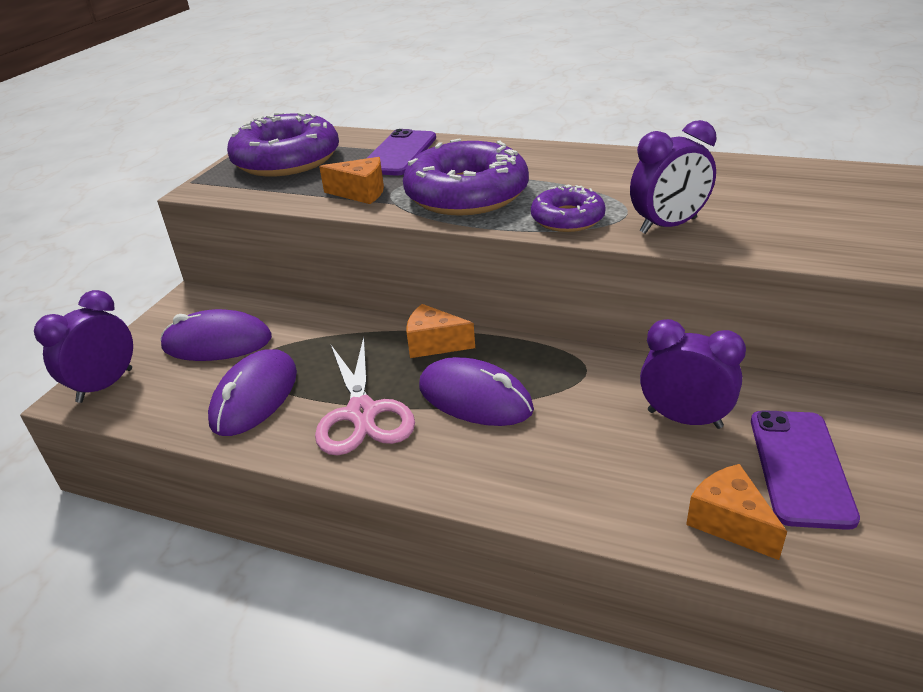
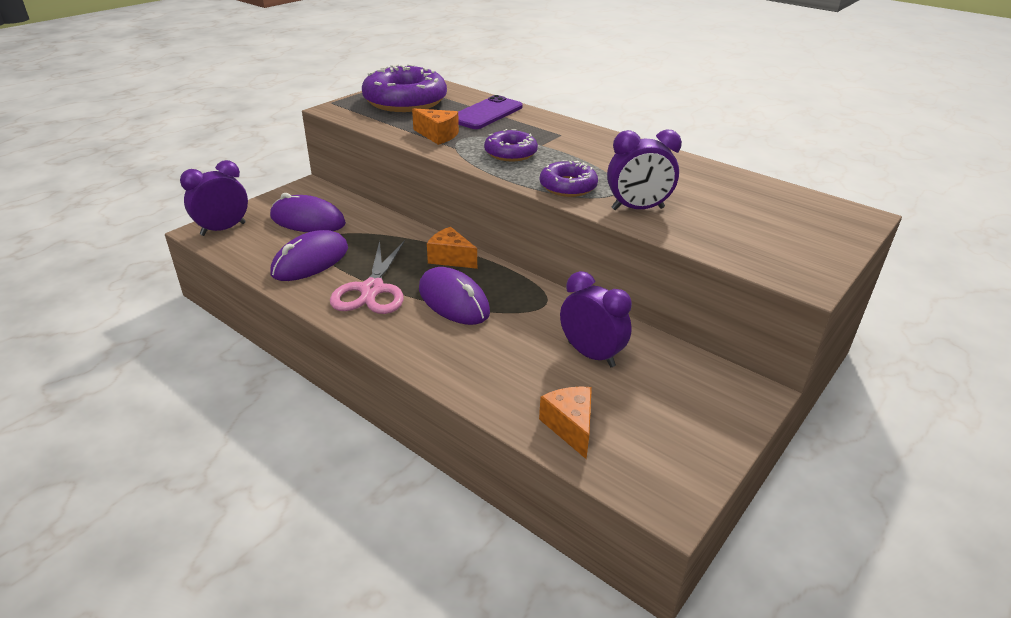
camera: 15 degrees right, 0 degrees up
(466, 194) = (510, 153): purple donut -> purple donut, size x0.55
(800, 467) = (650, 408): purple phone -> none

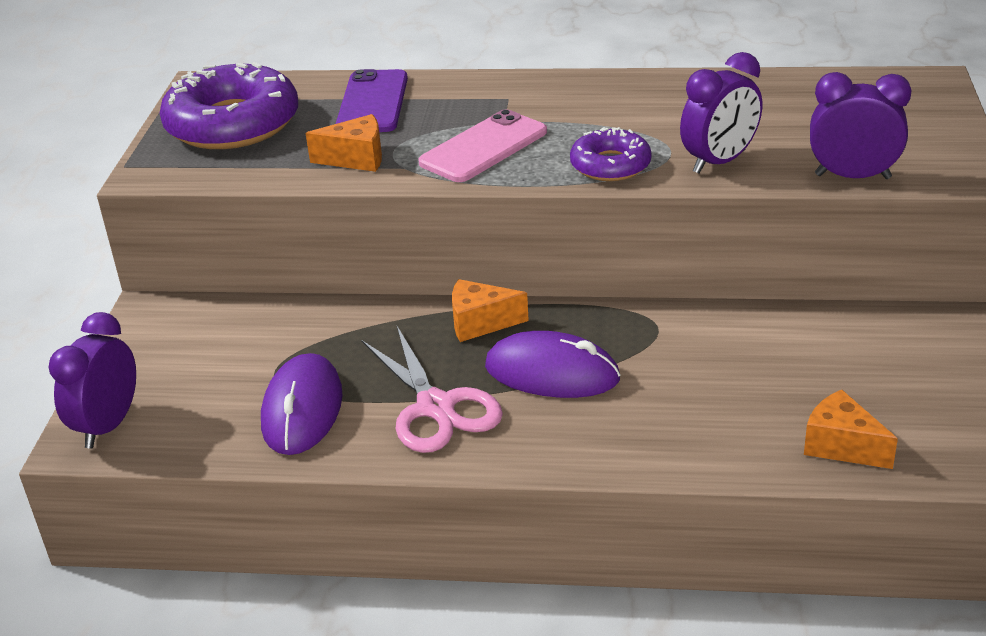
camera: 30 degrees left, 0 degrees up
(308, 220) = (218, 358): purple mouse -> none
(510, 153) = (483, 147): purple donut -> pink phone
(591, 354) = (773, 360): purple clock -> purple clock (852, 176)

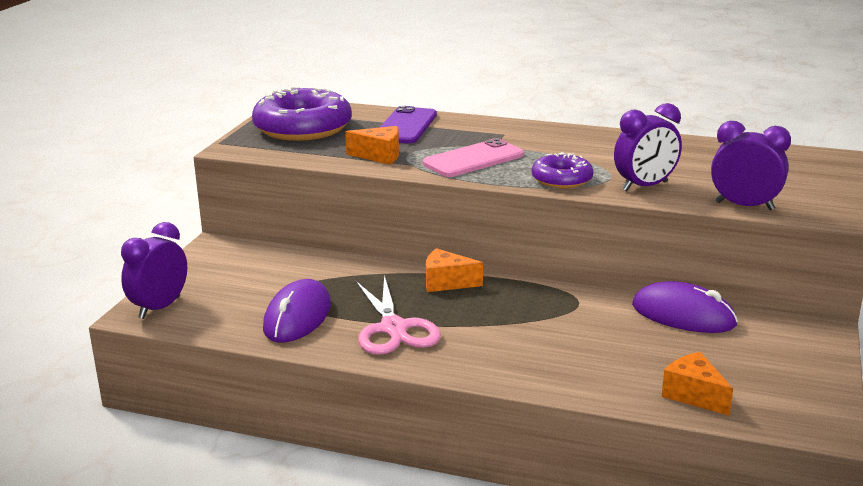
camera: 10 degrees right, 10 degrees down
(552, 373) = (487, 319): purple mouse -> purple mouse (683, 315)

